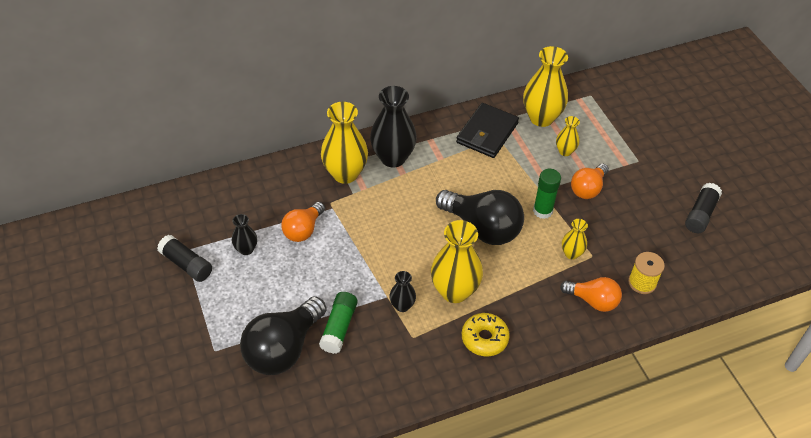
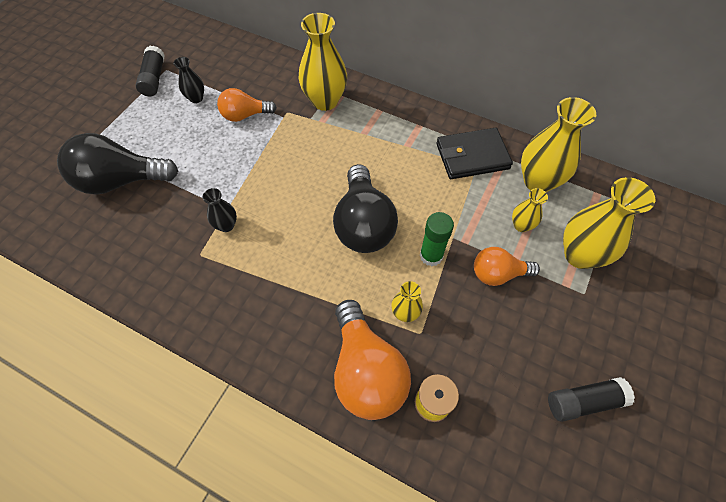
camera: 50 degrees right, 10 degrees up
(339, 327) = (169, 200): green glue stick -> none
(393, 158) = (373, 116): black vase -> none
(454, 291) = (274, 251): yellow vase -> yellow vase (579, 255)
(484, 338) = (242, 308): yellow donut -> none
(593, 301) = (366, 371): orange light bulb -> orange light bulb, size x1.68

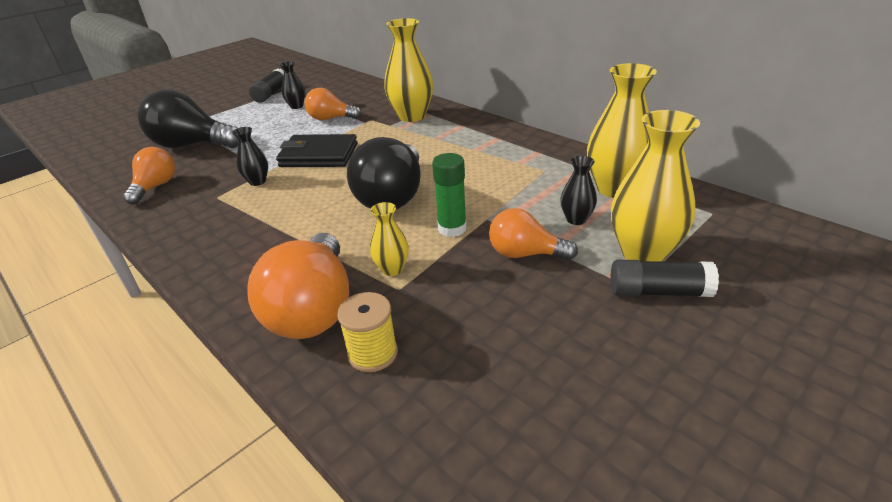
camera: 20 degrees right, 25 degrees down
(126, 252) = (155, 187): none -> orange light bulb
(472, 156) = (544, 163): black wallet -> black wallet (319, 155)
(521, 225) = (576, 219): yellow vase -> black vase
(583, 401) = (585, 395): black glue stick -> black glue stick (658, 291)

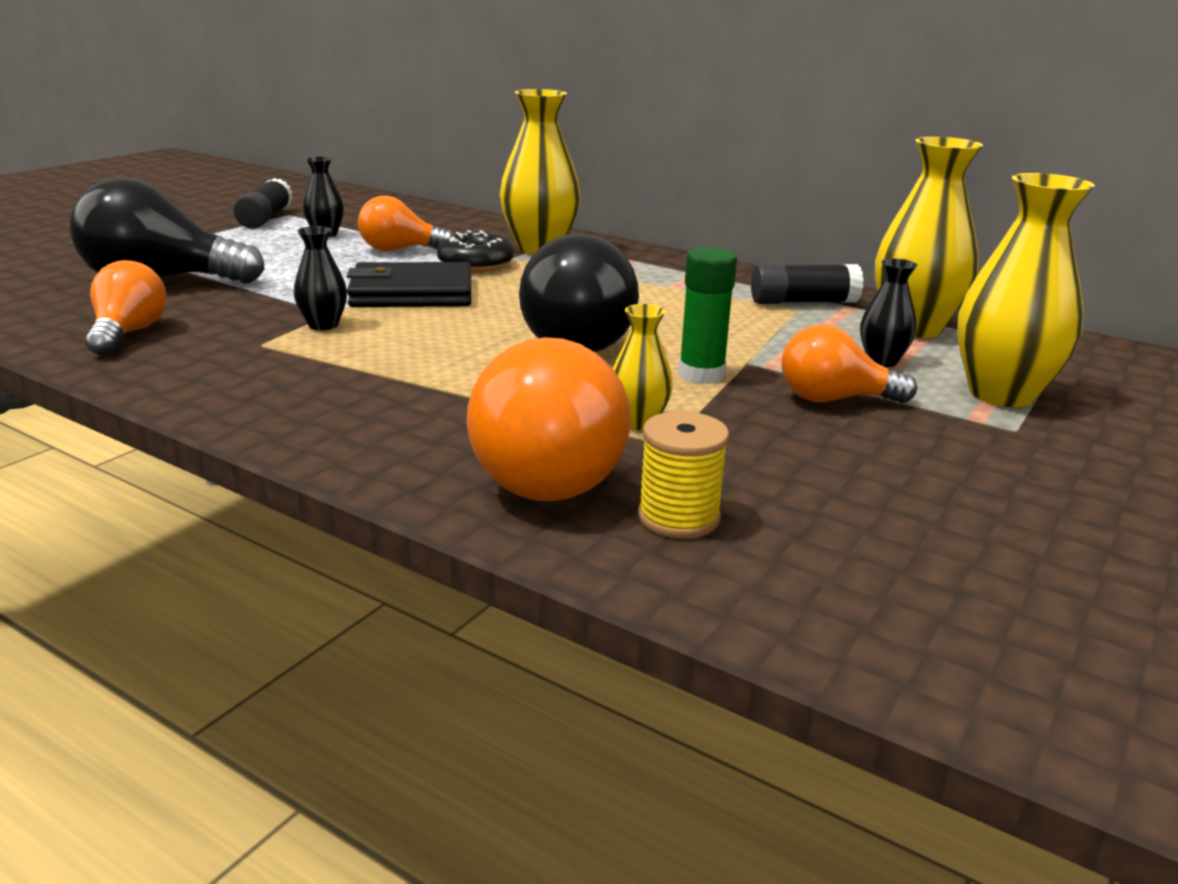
camera: 15 degrees left, 10 degrees down
(367, 131) = (475, 265): none -> black donut
(658, 291) = (1051, 432): black glue stick -> black glue stick (803, 302)

